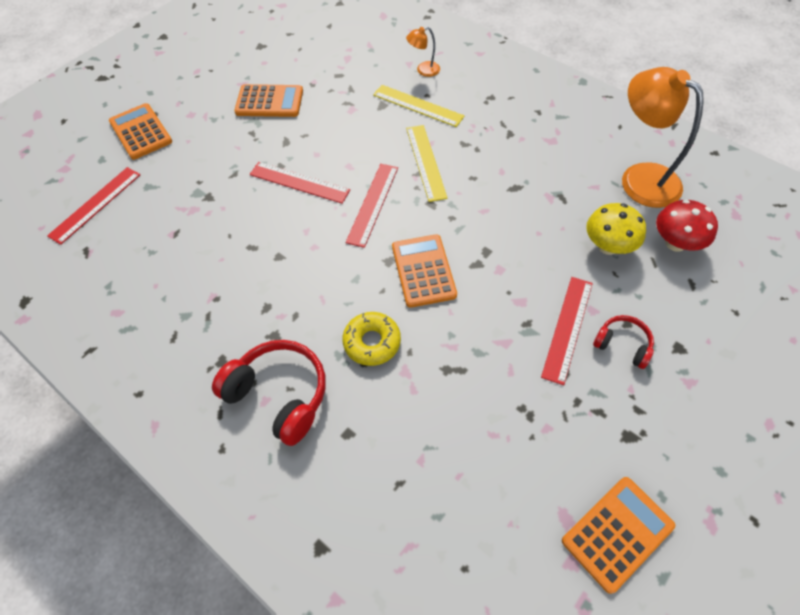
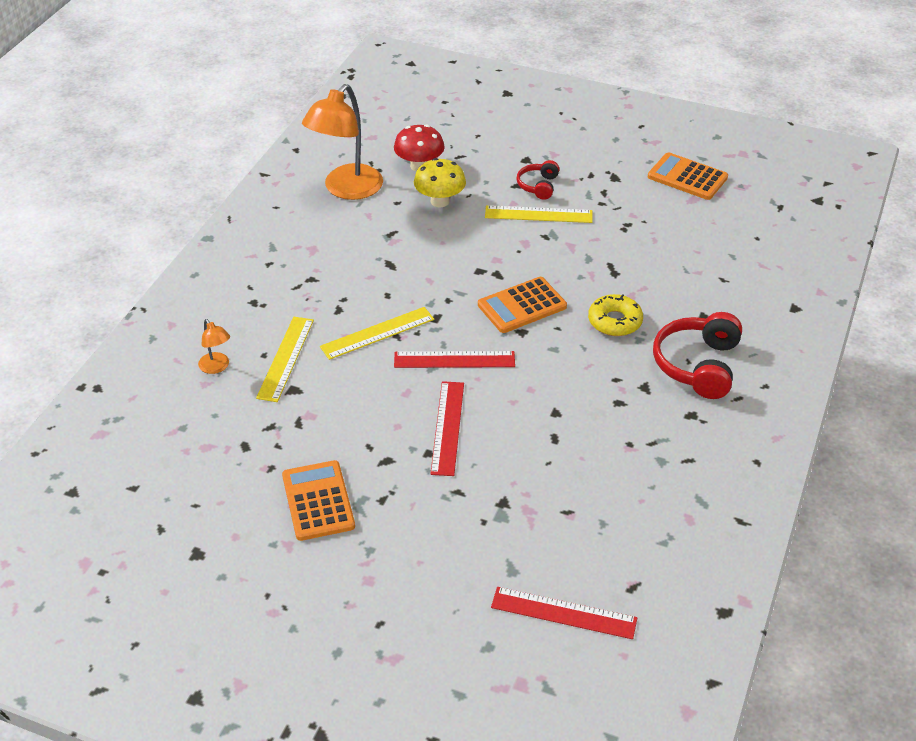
camera: 110 degrees left, 15 degrees down
(141, 132) = (421, 624): orange calculator -> none
(567, 328) = (538, 214): red ruler -> yellow ruler

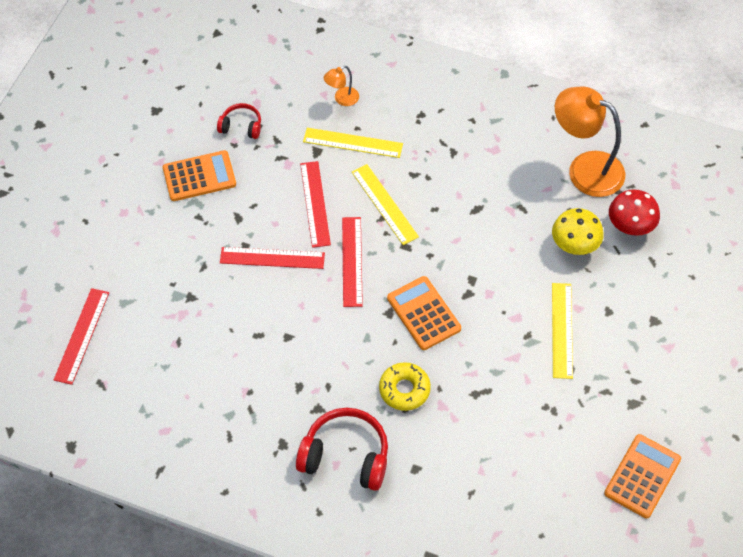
camera: 90 degrees right, 15 degrees up
(371, 390) = (315, 204): none -> red ruler
(538, 186) = (609, 331): red headphones -> red headphones (241, 126)

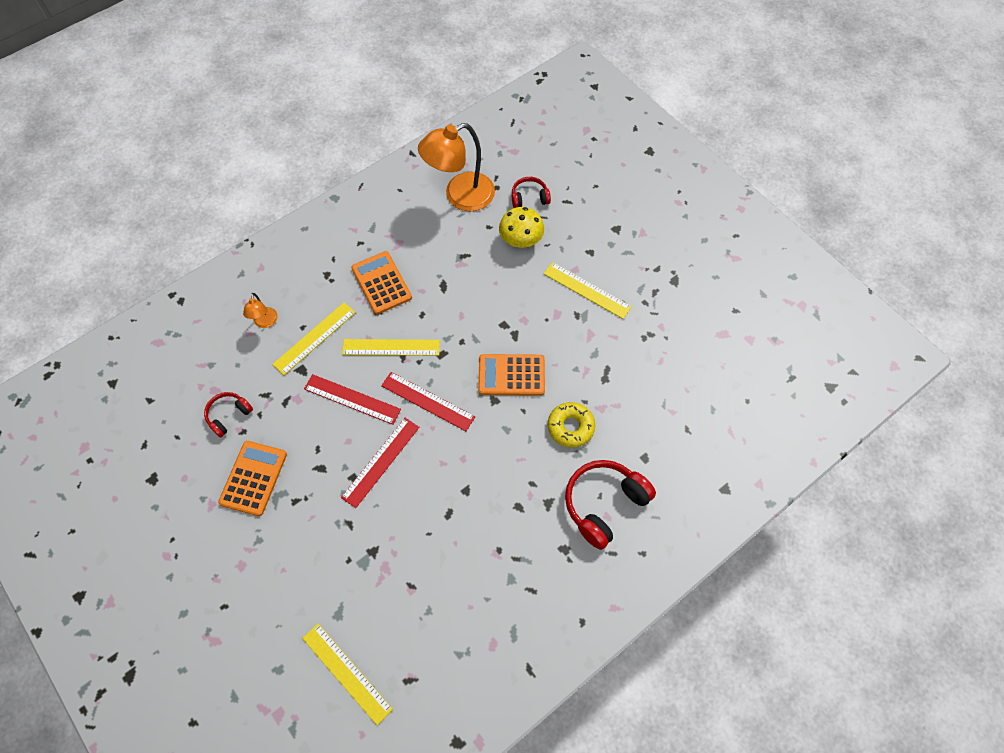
camera: 60 degrees left, 5 degrees up
(81, 335) = (346, 673): red ruler -> yellow ruler
(630, 226) = (529, 197): red mushroom -> red headphones
(642, 476) = (735, 309): orange calculator -> orange calculator (381, 283)

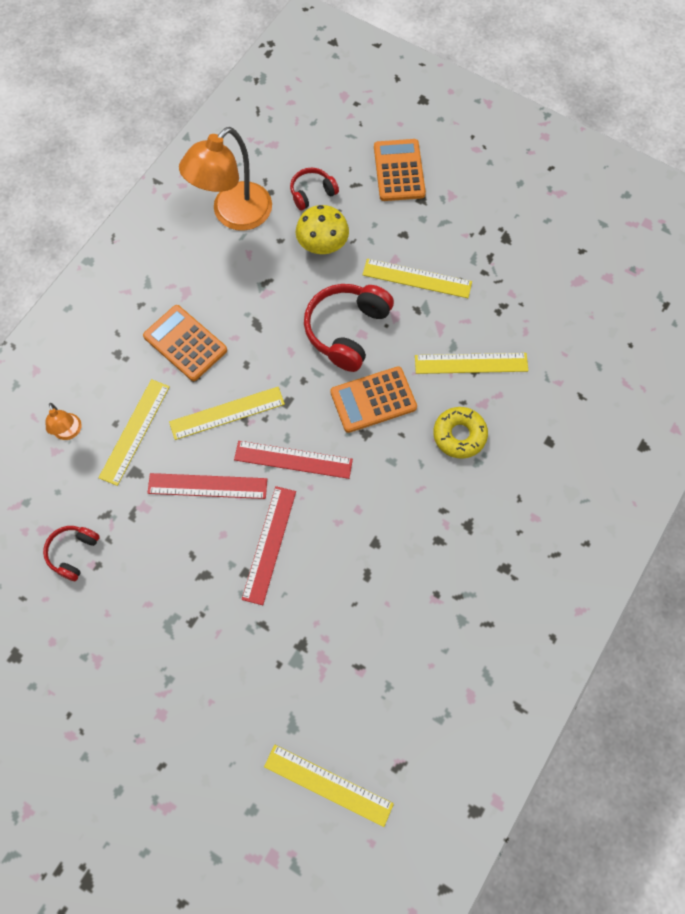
camera: 20 degrees left, 5 degrees up
(253, 478) = (133, 613): orange calculator -> orange calculator (399, 171)
(604, 372) = (471, 363): none -> yellow ruler
(604, 504) = (527, 506): red headphones -> red headphones (347, 330)

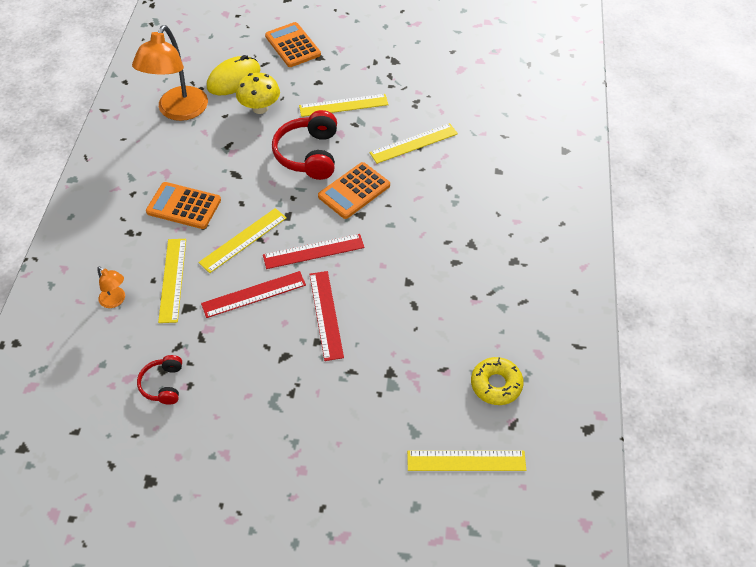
camera: 25 degrees left, 15 degrees down
(312, 193) = (234, 79): red headphones -> yellow mouse
(459, 435) = (431, 190): yellow donut -> yellow donut (496, 384)

